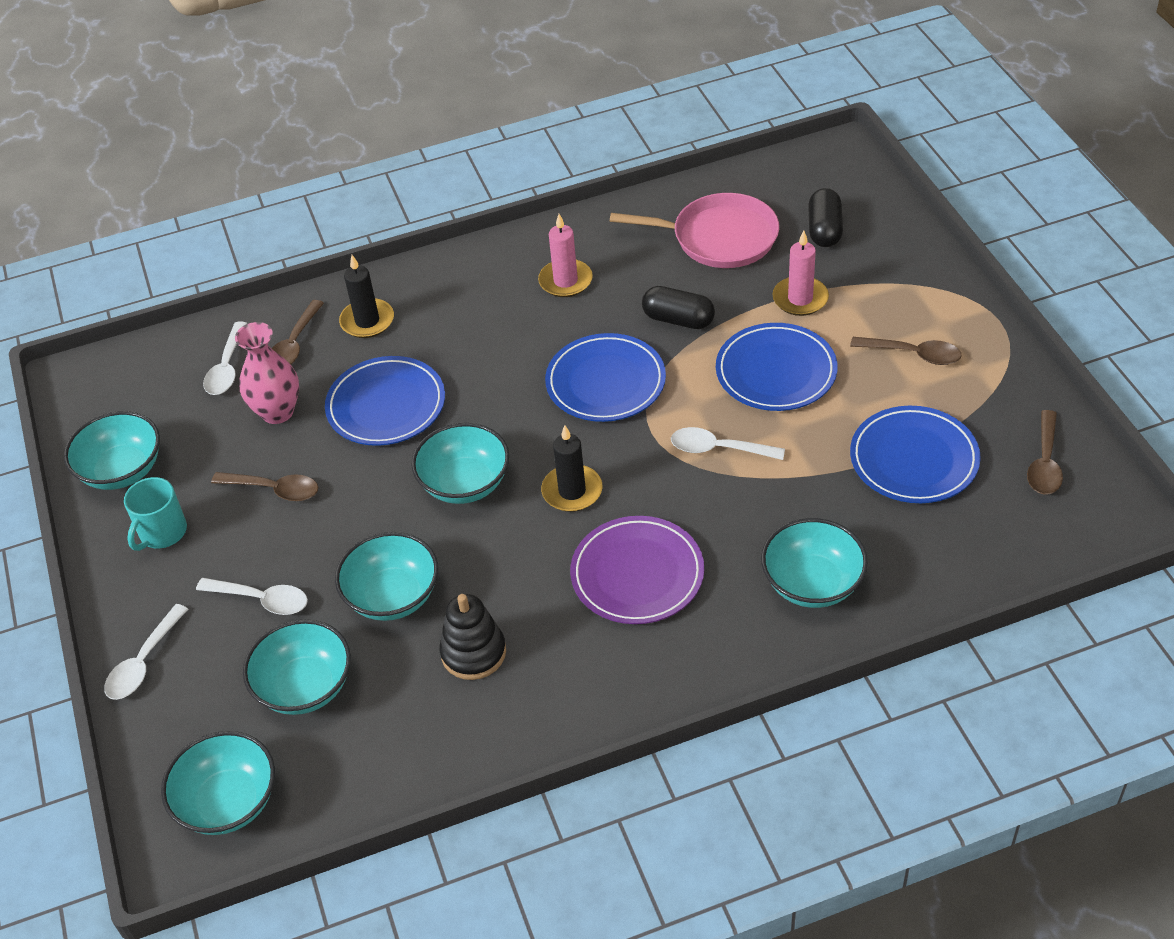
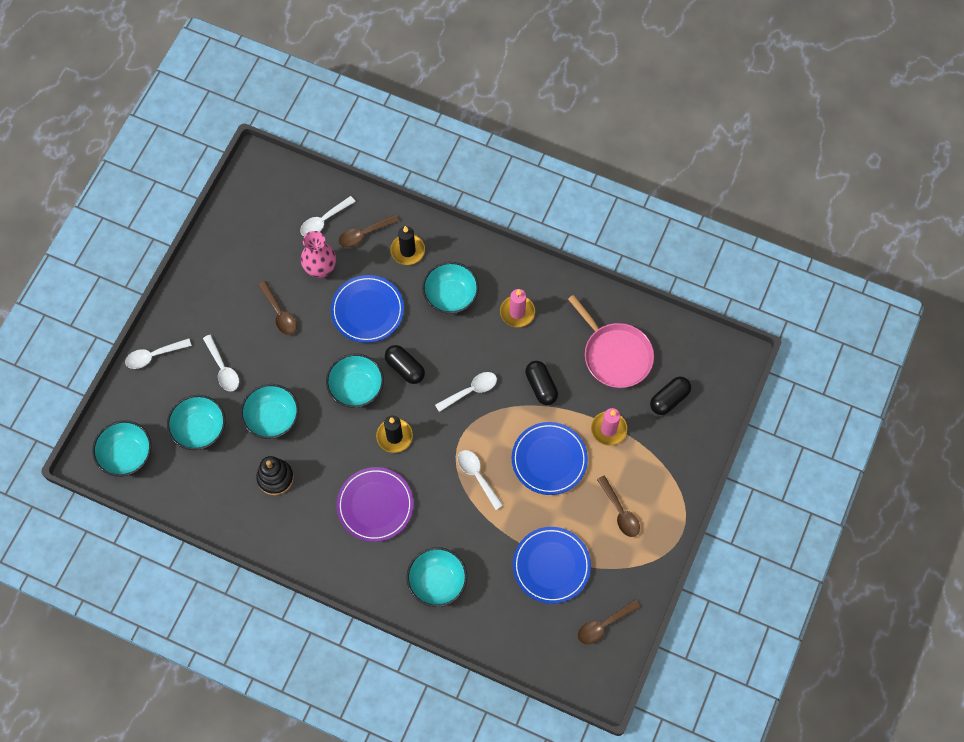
camera: 40 degrees right, 20 degrees up
(122, 470) = (231, 241): turquoise bowl -> turquoise bowl (451, 296)
(162, 532) = (217, 293): turquoise mug -> none
(501, 421) = (405, 368): none -> black capsule
(605, 382) = (471, 391): blue plate -> white spoon

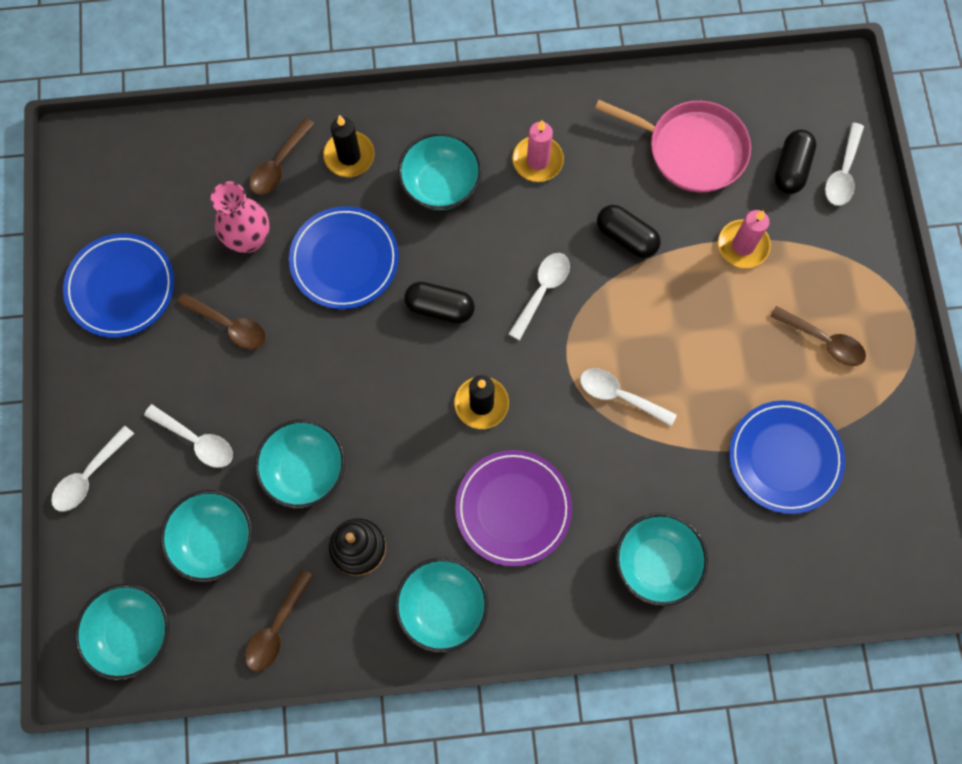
camera: 30 degrees left, 5 degrees up
(324, 221) = (215, 174): white spoon -> white spoon (842, 173)
(356, 388) = (392, 368): turquoise bowl -> turquoise bowl (442, 607)
(549, 459) = (695, 324): blue plate -> blue plate (121, 287)
(603, 625) = (896, 496): brown spoon -> brown spoon (276, 628)

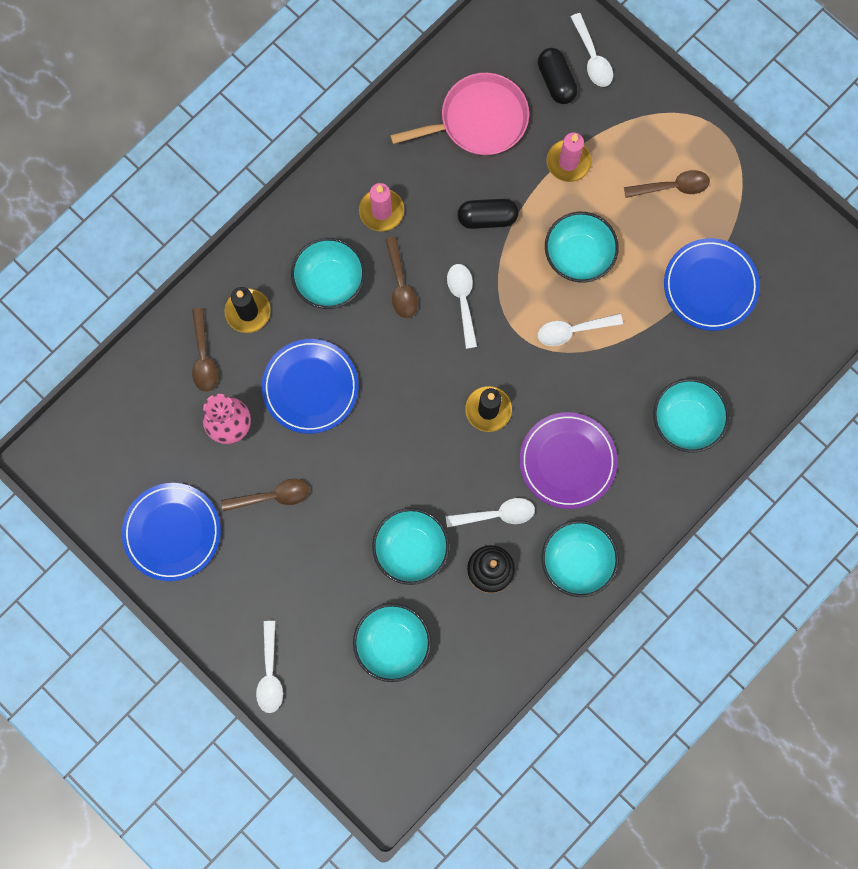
camera: 40 degrees left, 5 degrees up
(132, 633) = (393, 746): turquoise bowl -> turquoise bowl (578, 255)
(196, 440) = (321, 590): white spoon -> white spoon (496, 514)
(276, 628) = (483, 663): brown spoon -> brown spoon (401, 285)
(439, 308) = (404, 368): black capsule -> none

